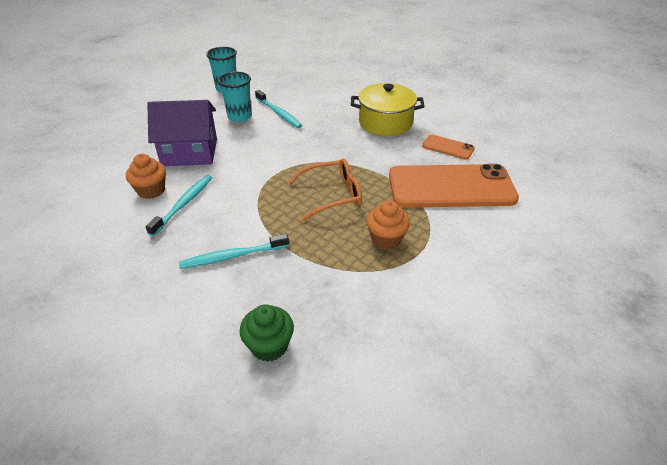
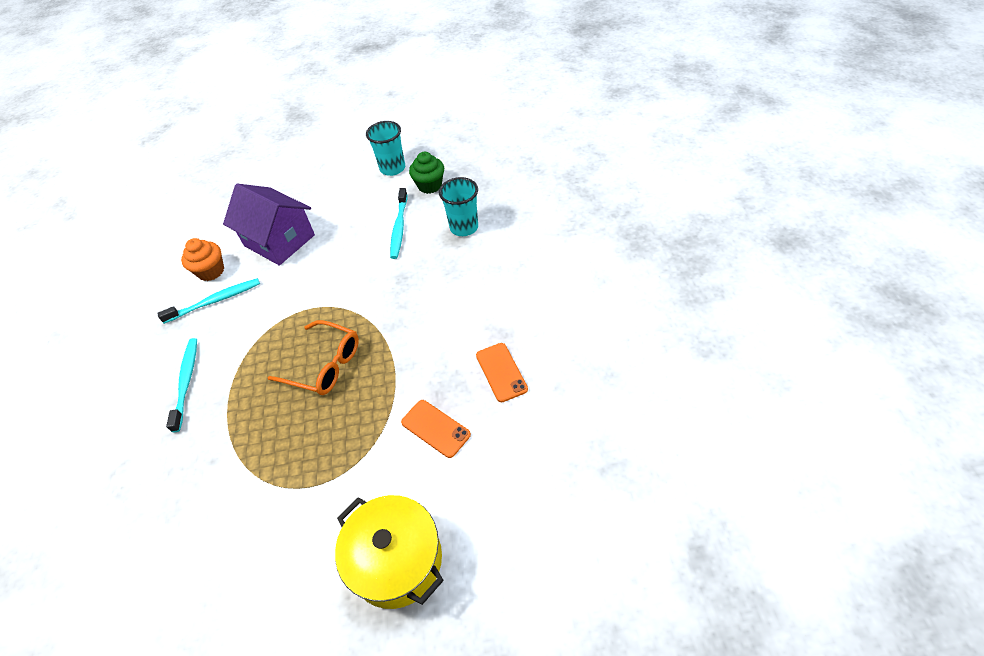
camera: 45 degrees right, 10 degrees up
(232, 256) = (186, 382): turquoise toothbrush -> turquoise toothbrush turned 60 degrees clockwise
(239, 116) = (362, 214): turquoise cup -> turquoise cup (464, 227)
(269, 346) = (116, 489): green cupcake -> green cupcake (430, 185)
(385, 123) = (481, 297): yellow pot -> yellow pot (396, 560)
(386, 239) = (304, 449): orange cupcake -> none
(451, 187) = (435, 428): orange phone -> orange phone, size x0.44

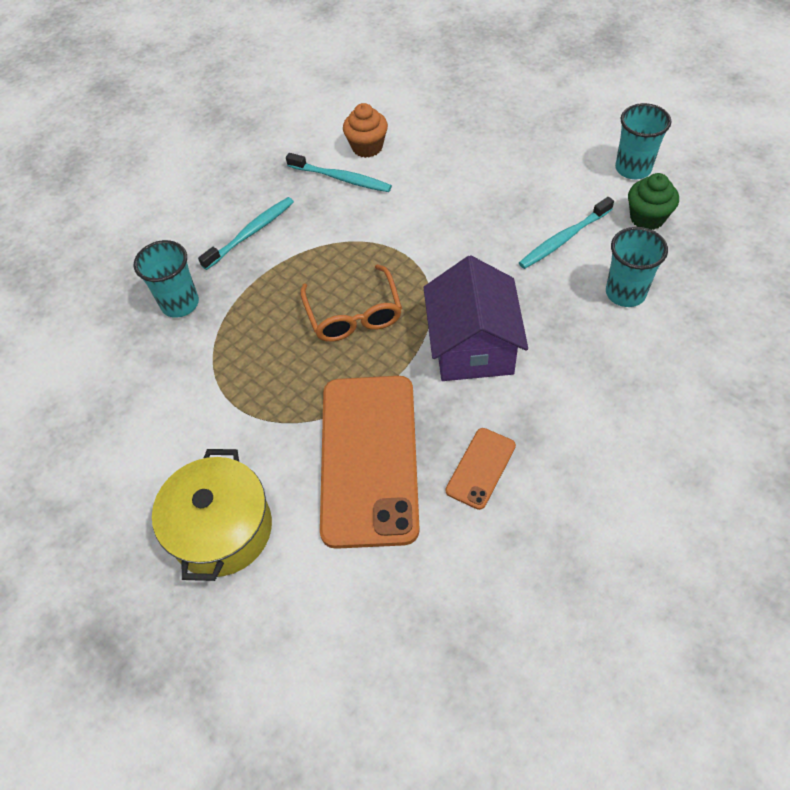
camera: 50 degrees right, 5 degrees up
(185, 468) = (180, 303): none -> turquoise cup
(279, 240) = (448, 162): purple house -> purple house (472, 346)
(435, 428) = (369, 458): orange phone -> orange phone, size x2.25

